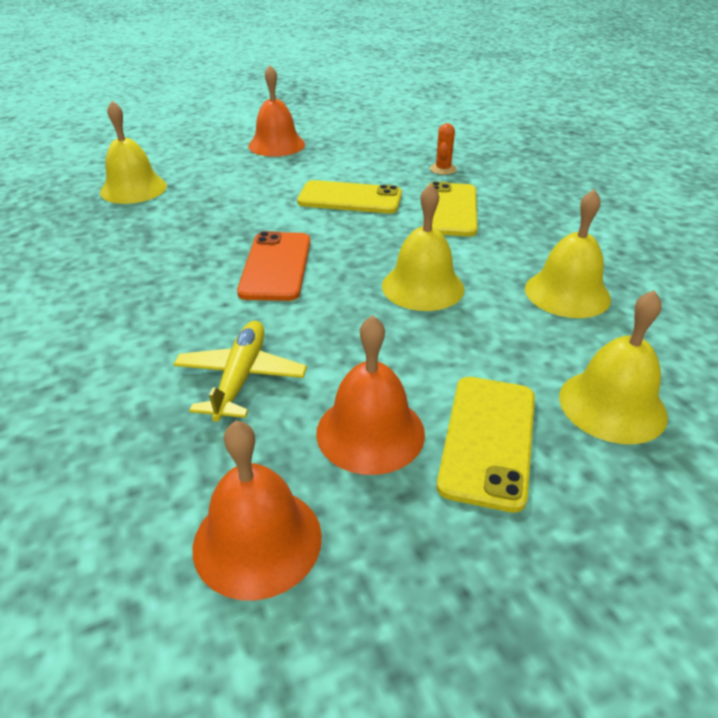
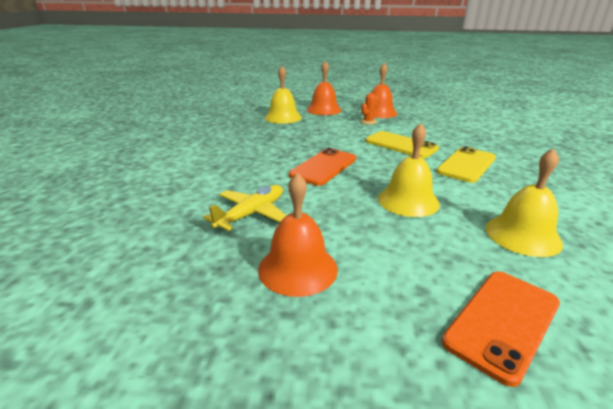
camera: 30 degrees right, 10 degrees down
(257, 540) = (177, 299): orange bell -> orange bell (323, 110)
(443, 169) = (480, 143): orange cactus -> orange cactus (368, 121)
(488, 440) = (375, 305): yellow phone -> none
(612, 405) = (503, 322): yellow bell -> orange phone

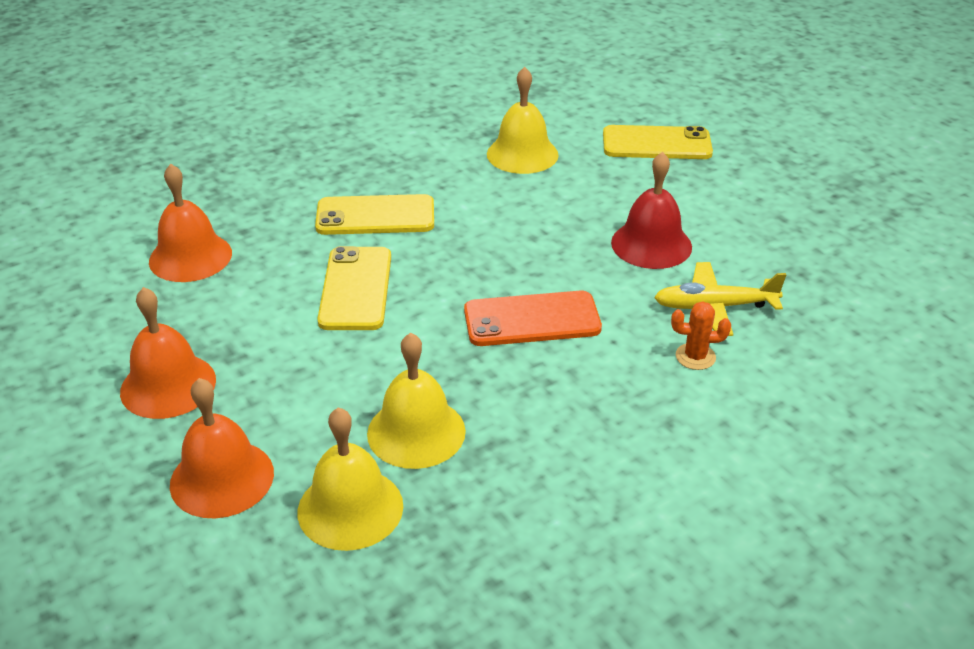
camera: 130 degrees left, 10 degrees up
(298, 268) = (737, 236): orange bell -> orange bell (190, 257)
(338, 227) = (651, 244): none -> red bell
(368, 121) = (256, 371): orange cactus -> orange cactus (695, 357)
(408, 201) = (538, 225): yellow bell -> yellow bell (416, 432)
(503, 322) = (656, 144): orange phone -> yellow phone

